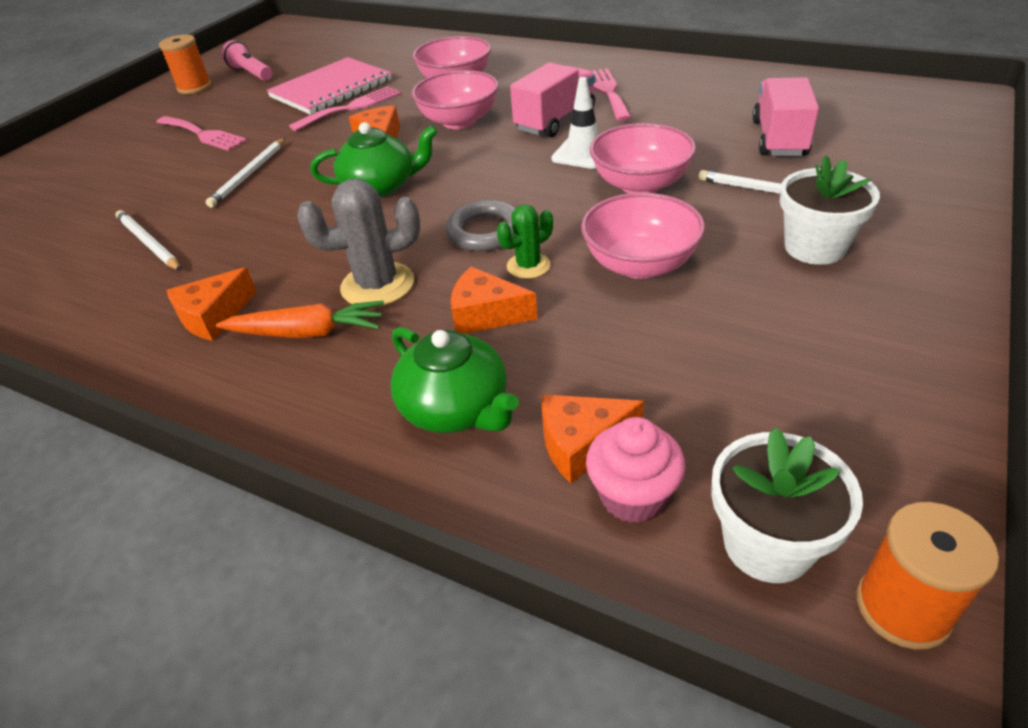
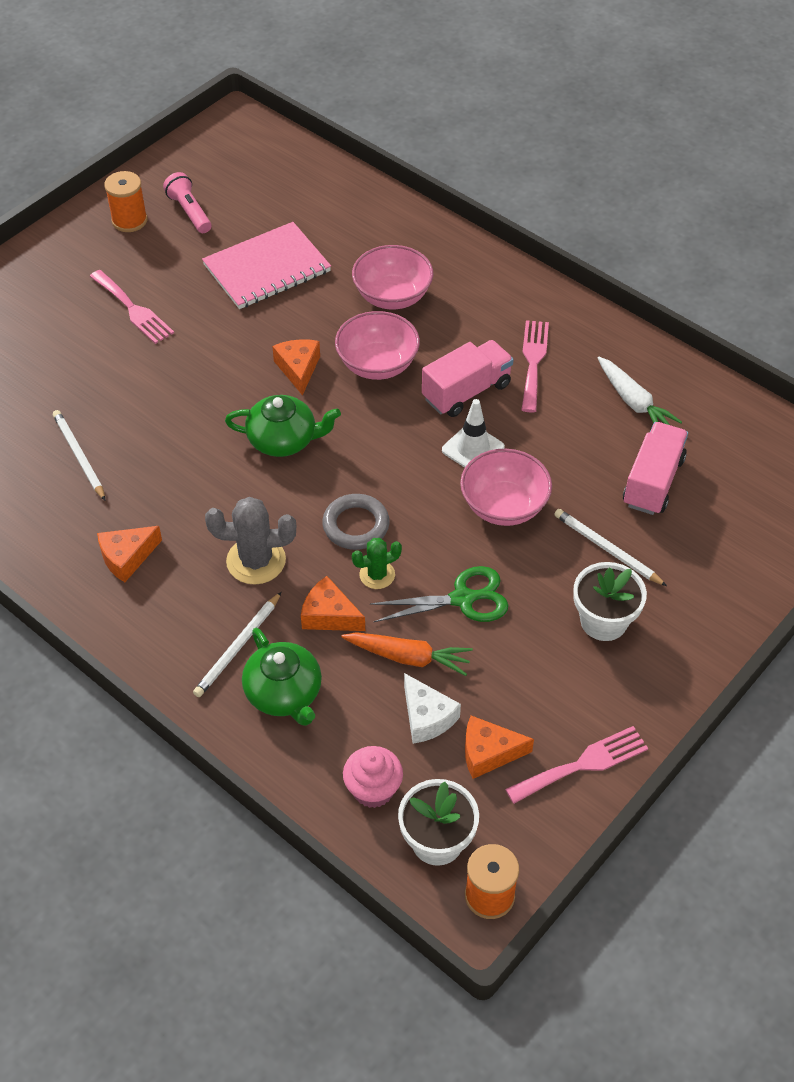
camera: 10 degrees right, 10 degrees up
(249, 174) = (171, 387): white pencil -> white pencil (238, 647)
(307, 332) = (195, 595): orange carrot -> orange carrot (408, 657)
(351, 108) = (280, 309): pink fork -> pink fork (583, 764)
(582, 443) = (357, 744): orange cheese -> orange cheese (488, 753)
(640, 264) = (462, 599): pink bowl -> green scissors
(662, 388) = (426, 717): none -> white cheese
(719, 96) = (633, 402): none -> white carrot

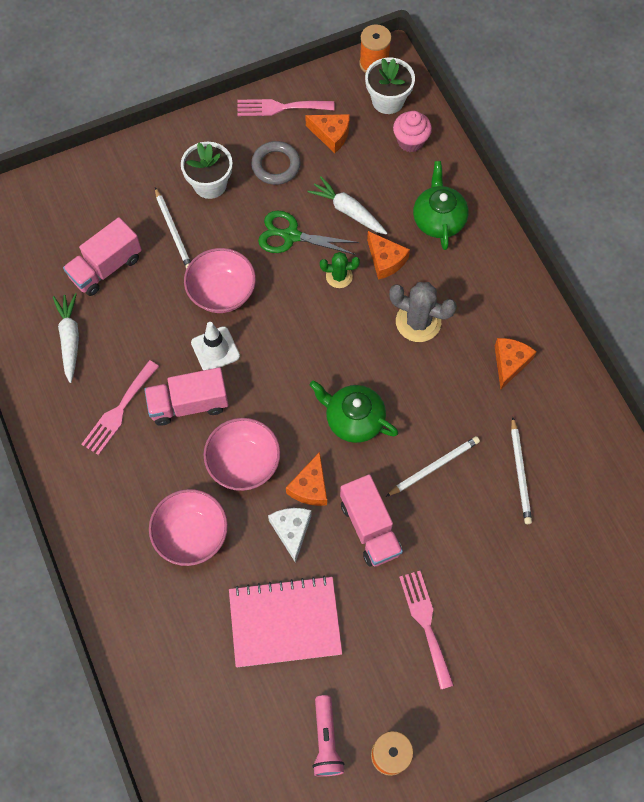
camera: 155 degrees left, 15 degrees up
(127, 557) = (510, 363): orange cheese -> orange cheese turned 60 degrees counterclockwise
(220, 358) = (370, 528): none -> pink truck
(238, 647) = (456, 262): white pencil -> white pencil (434, 466)
(356, 525) = (334, 321): grey ring -> grey ring (276, 165)
(408, 657) = (348, 211): orange carrot -> white carrot
(426, 717) = (357, 170): white cheese -> white cheese (291, 531)

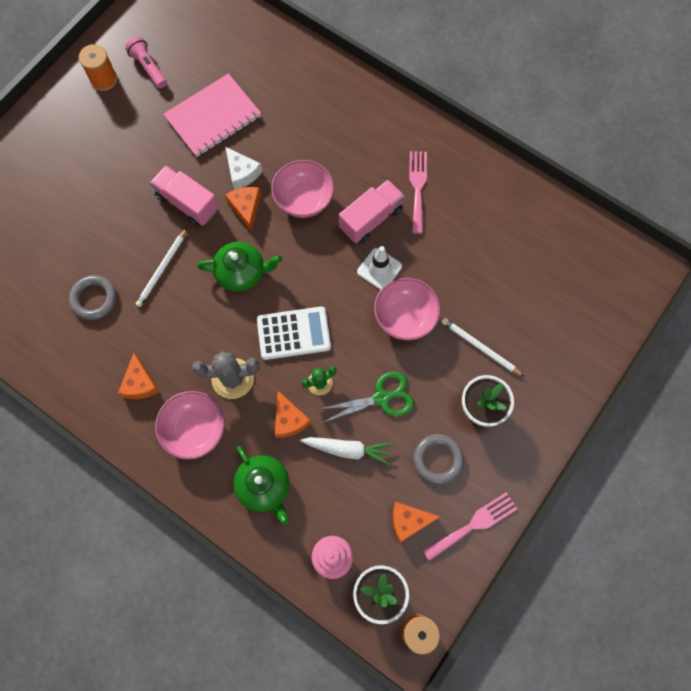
camera: 150 degrees right, 5 degrees up
(70, 339) = (492, 218): white carrot -> none
(106, 267) = (509, 287): pink truck -> none
(191, 534) = (309, 136): pink bowl -> pink bowl (195, 429)
(336, 332) = (293, 333): none -> white calculator
(385, 260) = (289, 420): orange cheese -> orange cheese turned 135 degrees counterclockwise
(426, 623) = (117, 163): pink fork -> none
(520, 472) = (94, 299): white pencil -> grey ring

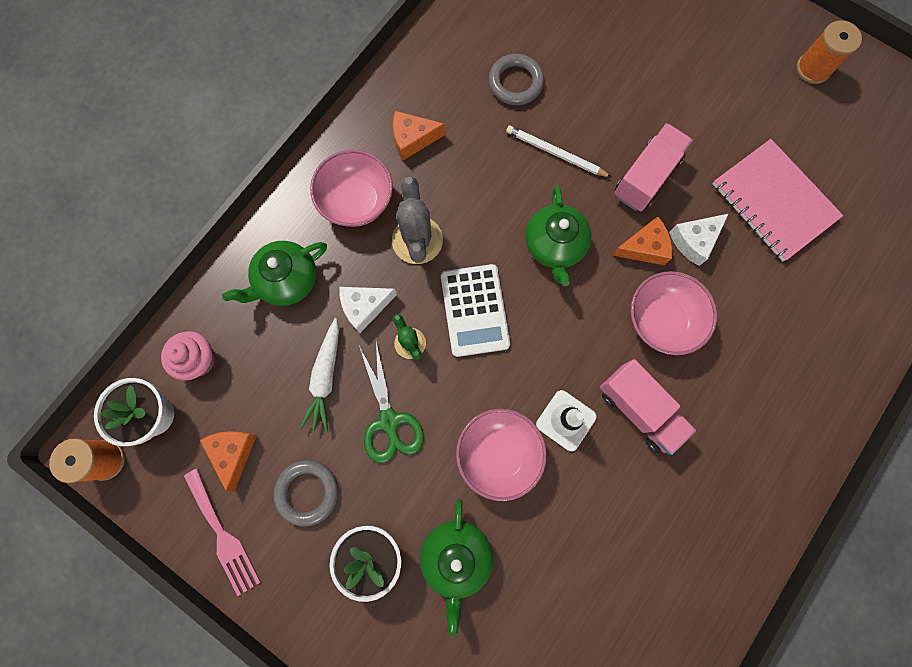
camera: 90 degrees right, 5 degrees up
(149, 68) = (838, 119): pink flashlight -> none
(289, 420) = (365, 307): orange cheese -> white cheese
(417, 187) = (692, 476): pink fork -> none
(480, 347) = (456, 557): white pencil -> green teapot

